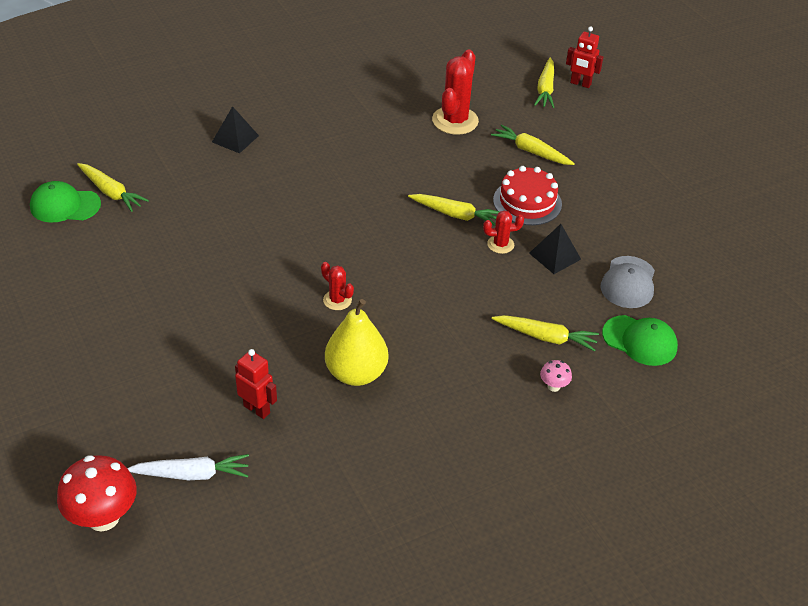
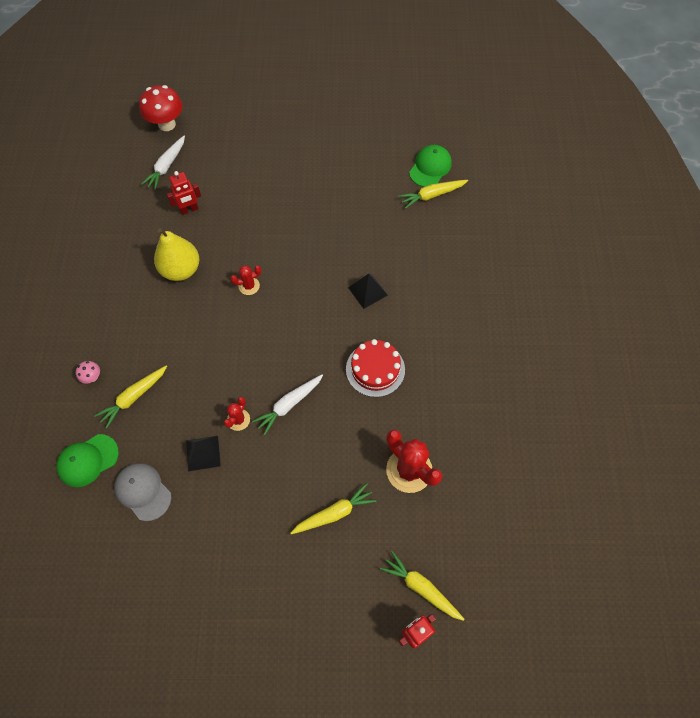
camera: 120 degrees right, 20 degrees up
(235, 138) = (460, 290): black pyramid -> black pyramid (367, 291)
(455, 214) = (289, 405): yellow carrot -> white carrot
(527, 202) = (273, 469): red cake -> red cake (375, 369)

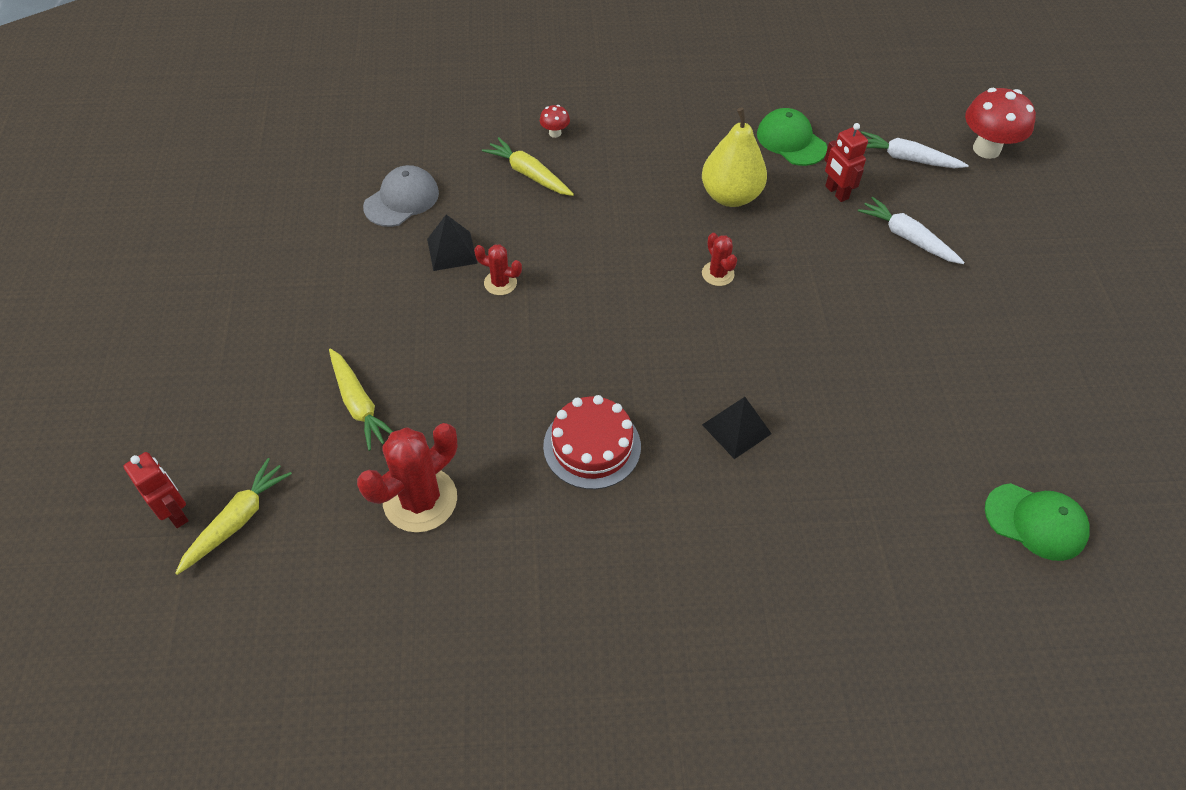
camera: 85 degrees right, 10 degrees down
(88, 460) = (444, 145): green cap -> green cap (791, 141)
(92, 377) = (555, 133): pink mushroom -> red mushroom
(289, 405) = (525, 338): white carrot -> white carrot (908, 238)
(432, 195) = (969, 526): yellow carrot -> none

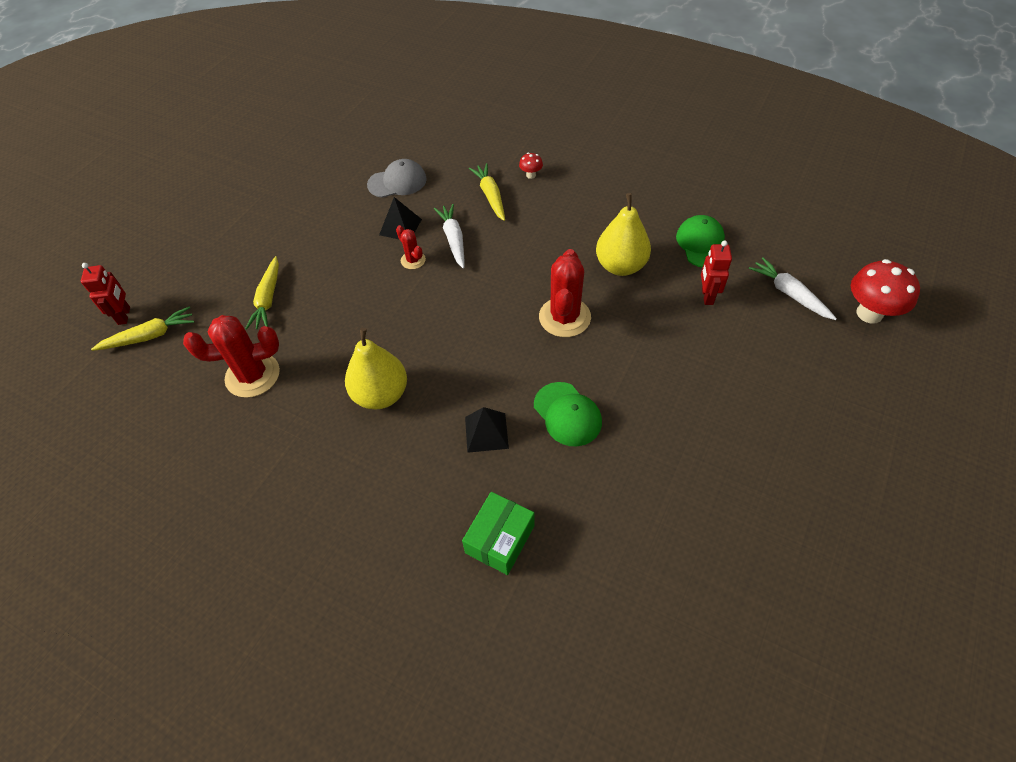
camera: 35 degrees right, 0 degrees up
(592, 446) = (381, 394): red cake -> yellow pear
(718, 274) = (564, 317): red cactus -> red cactus, size x1.93
(836, 526) = (500, 539): none -> green box
(908, 238) = (738, 354): white carrot -> white carrot (453, 240)
(1036, 522) = (661, 626): green cap -> green cap (567, 414)

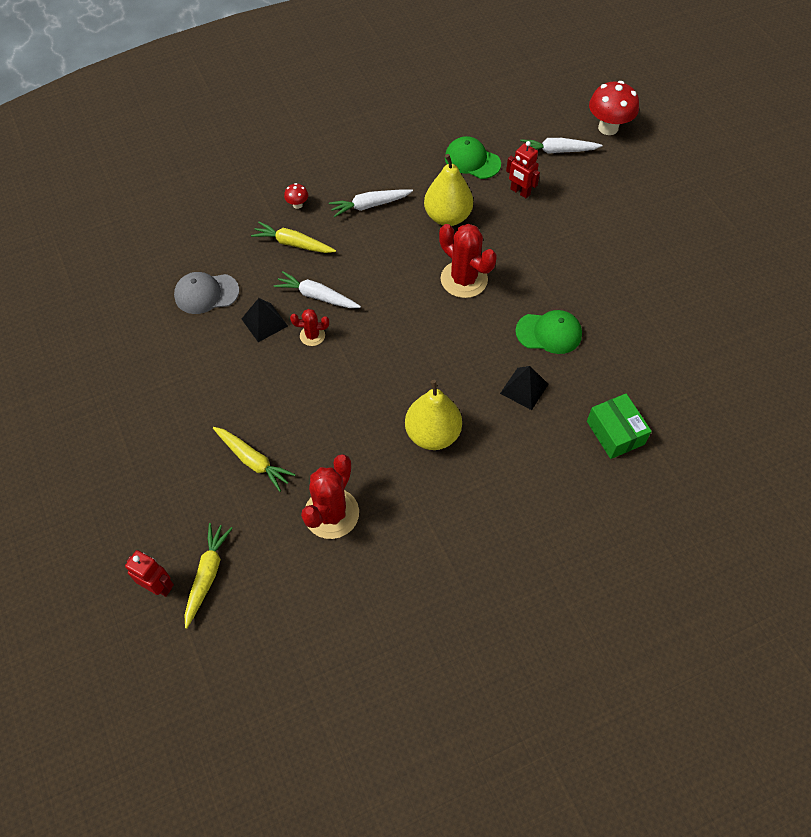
camera: 55 degrees left, 5 degrees up
(397, 182) = (206, 293): grey cap -> grey cap turned 120 degrees counterclockwise
(577, 213) = (370, 205): none -> white carrot

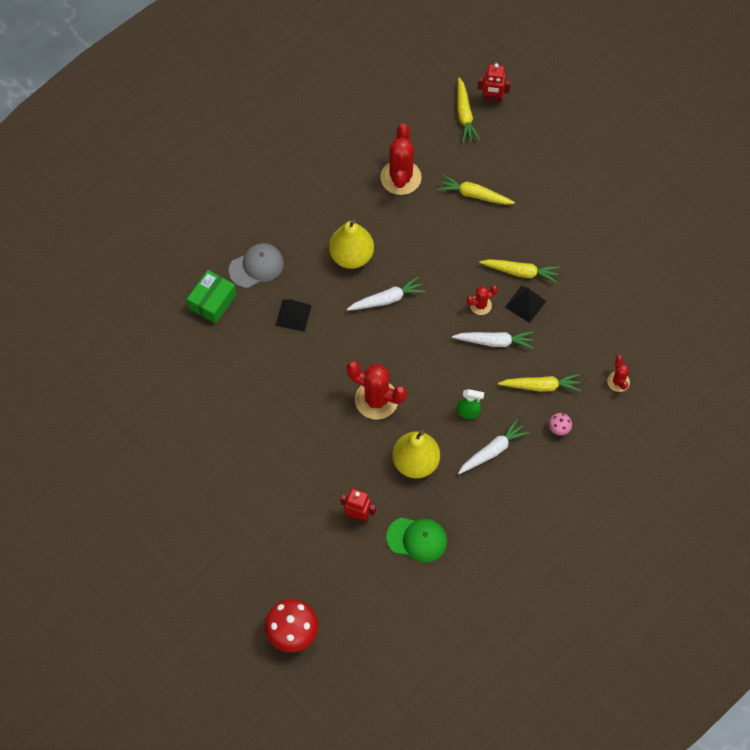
camera: 160 degrees right, 5 degrees up
(206, 293) = (587, 313): grey cap -> grey cap (256, 266)
(216, 226) = (618, 381): none -> red cactus
(251, 356) = (520, 272): none -> yellow carrot
(297, 205) = (559, 429): red mushroom -> pink mushroom
(376, 242) = (468, 412): none -> green spray bottle
(549, 333) = (287, 371): green cap -> none
(558, 151) = (335, 582): white carrot -> white carrot (386, 299)
(615, 433) = (213, 302): green box -> green box turned 75 degrees clockwise

